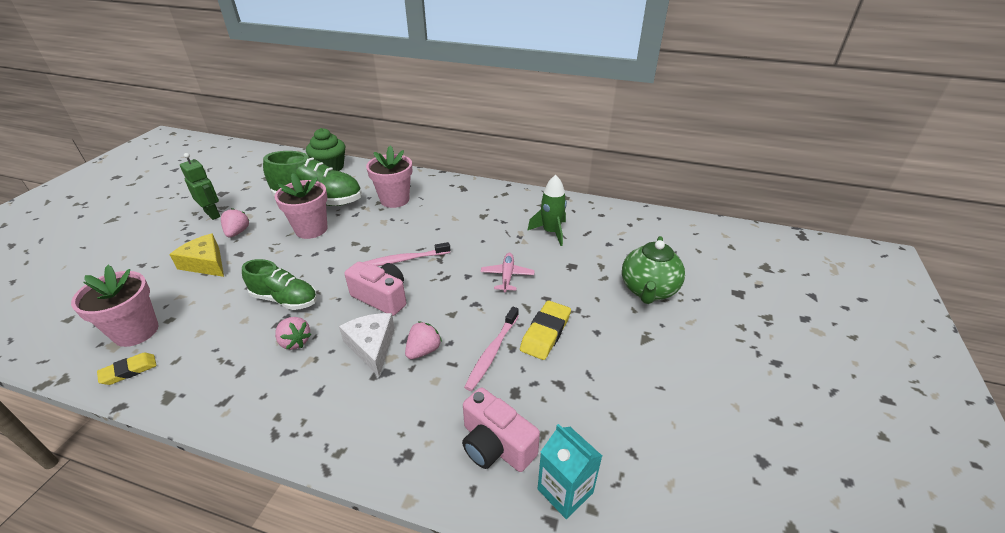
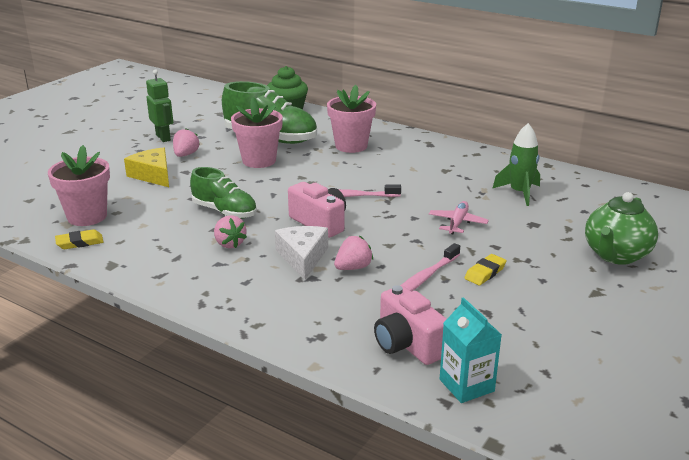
camera: 15 degrees right, 10 degrees down
(545, 333) = (485, 273): yellow eraser -> yellow eraser, size x0.65

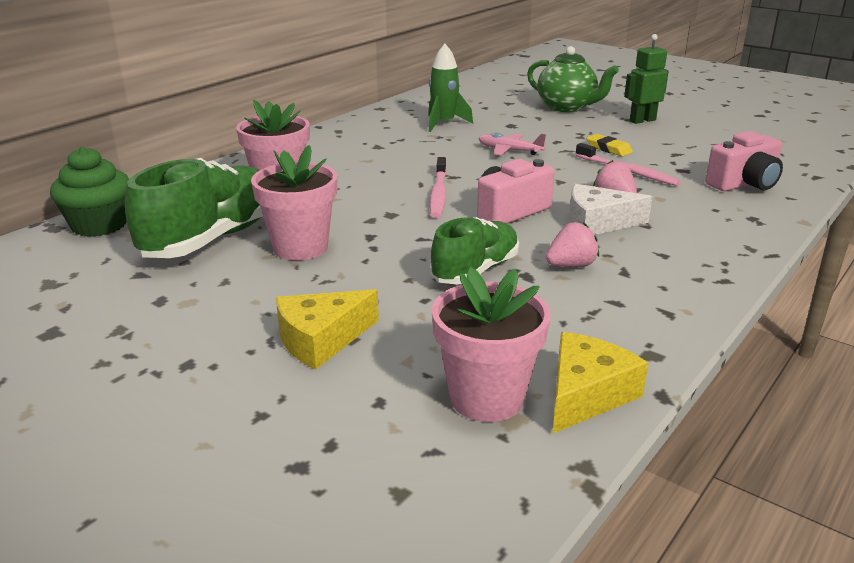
camera: 85 degrees left, 0 degrees up
(80, 242) = (586, 394): yellow eraser -> yellow cheese
(163, 137) = (136, 339): green robot -> green robot (642, 120)
(186, 155) = (241, 311): pink strawberry -> none
(466, 385) = (789, 168): turquoise carton -> none

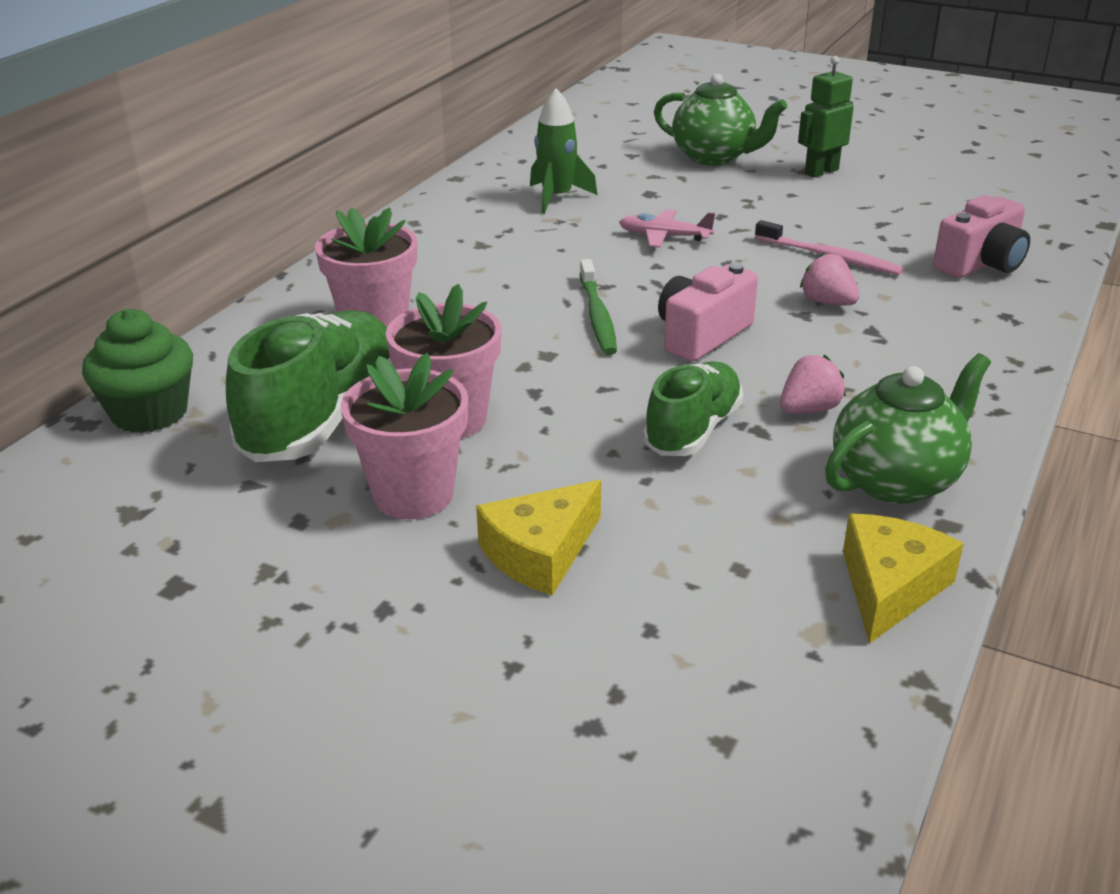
camera: 10 degrees left, 5 degrees up
(438, 194) = (597, 316): pink toothbrush -> green toothbrush
(486, 398) = (776, 607): pink flower pot -> pink flower pot (413, 495)
(598, 223) = (819, 341): white cheese -> none
(608, 149) = (793, 222): yellow eraser -> none
(622, 319) = (896, 480): none -> green teapot

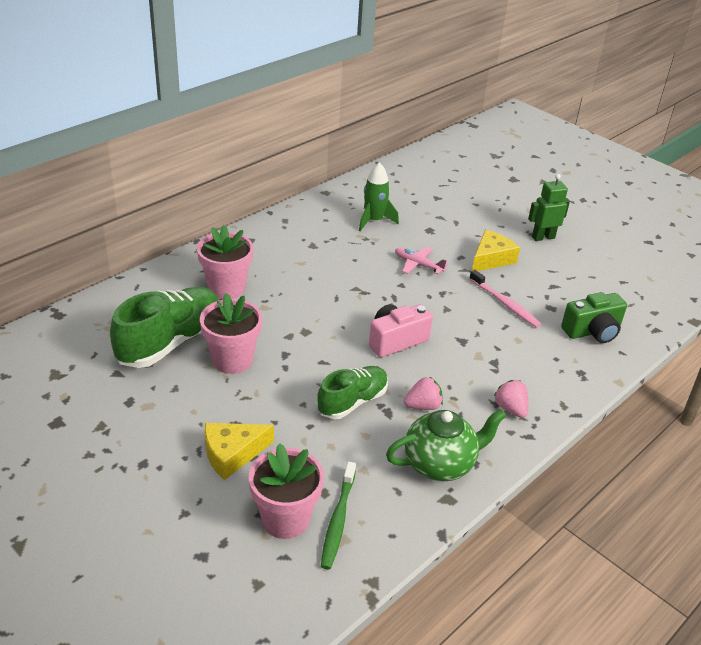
camera: 15 degrees right, 5 degrees up
(149, 413) = (90, 316): green cupcake -> none
(413, 495) = (190, 402): pink flower pot -> pink flower pot (285, 519)
(597, 316) = (347, 312): green toothbrush -> green toothbrush (338, 520)
(714, 157) = (485, 211): green teapot -> none
(827, 302) = (481, 336): pink strawberry -> pink strawberry (510, 408)
(890, 587) = (393, 526): yellow cheese -> yellow cheese (491, 259)
(981, 264) = (592, 331): pink camera -> green camera

